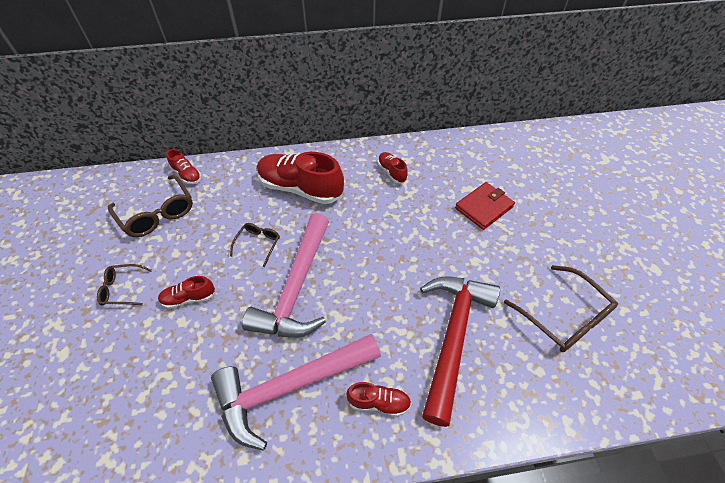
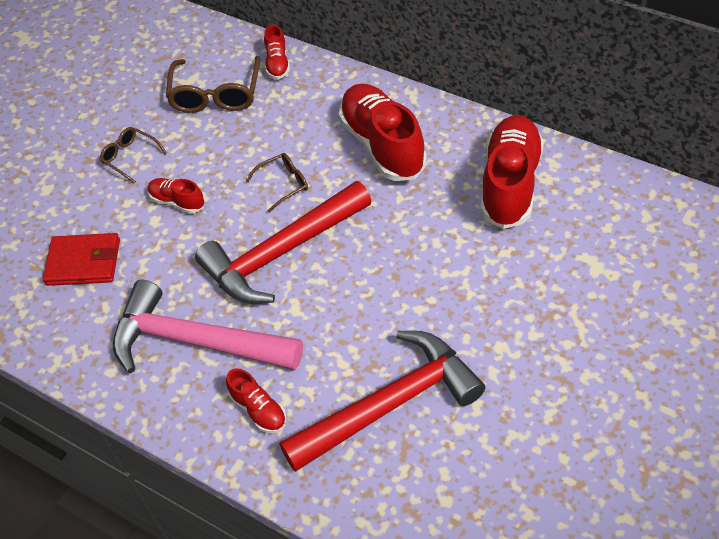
camera: 45 degrees right, 0 degrees up
(296, 288) = (281, 253): pink hammer -> red hammer
(391, 172) = (510, 183): red shoe -> red shoe, size x2.08
(483, 207) = (582, 294): red wallet -> red wallet (83, 262)
(564, 317) = (538, 473): brown glasses -> none

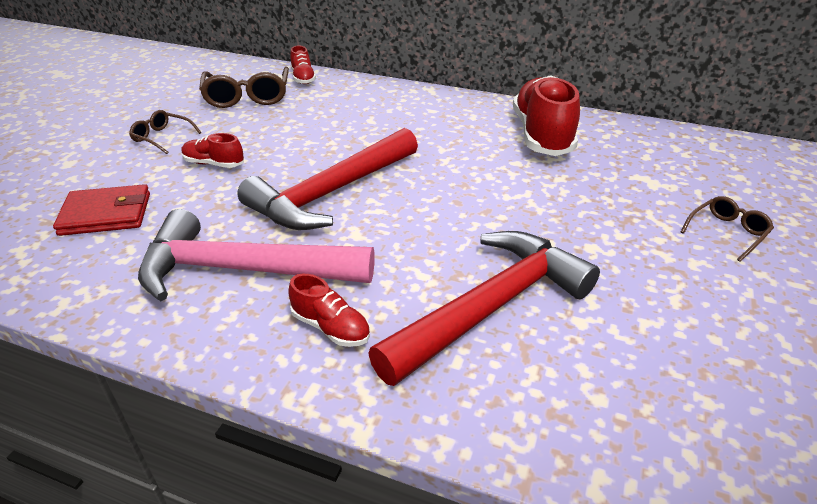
camera: 15 degrees left, 15 degrees down
(283, 184) = (324, 147): brown glasses -> brown glasses (727, 232)
(382, 145) = (413, 118): red shoe -> none

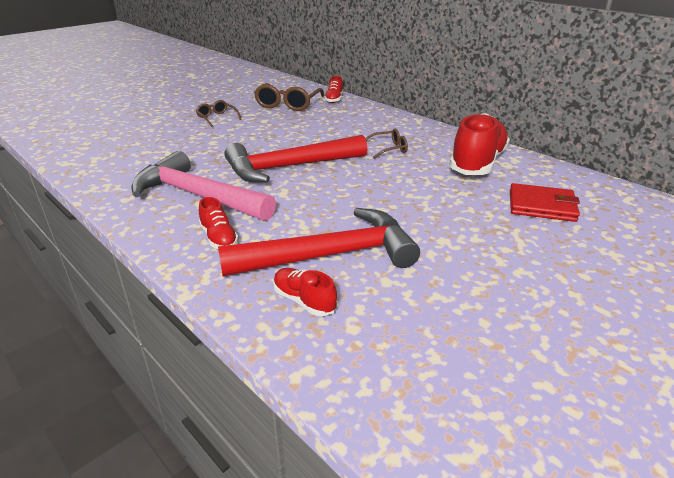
camera: 25 degrees right, 5 degrees down
(106, 214) = (151, 151): red wallet -> red wallet (541, 206)
(214, 164) = (233, 137): red shoe -> red shoe (304, 301)
(727, 232) = (573, 259): brown glasses -> brown glasses (389, 149)

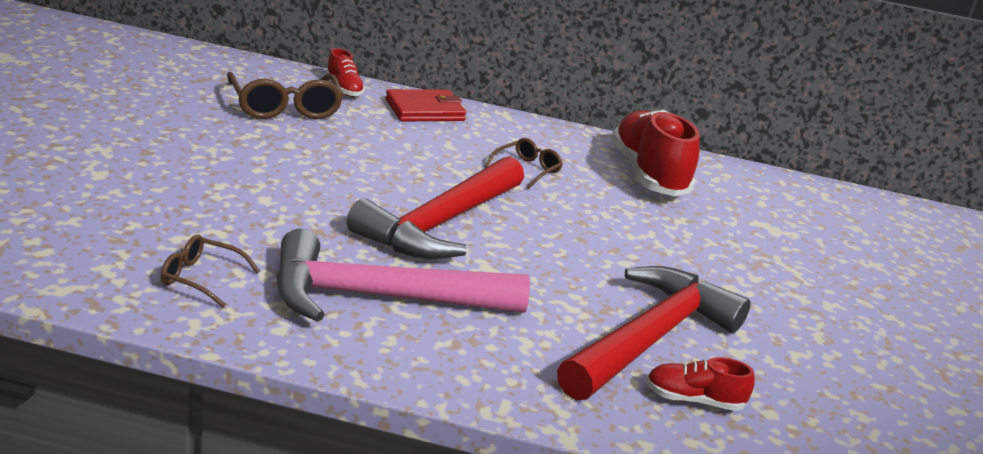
camera: 40 degrees left, 5 degrees down
(217, 118) = (203, 150): brown glasses -> brown glasses (201, 278)
(219, 238) = (500, 352): red shoe -> none
(541, 206) = (767, 221): red wallet -> red wallet (424, 110)

